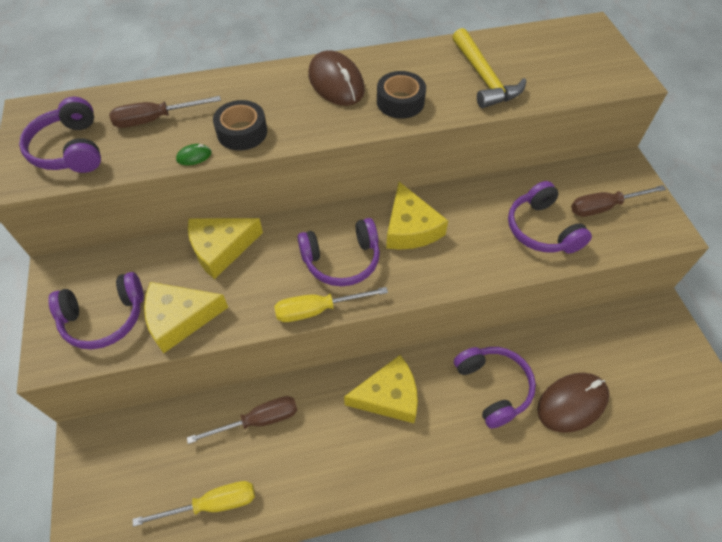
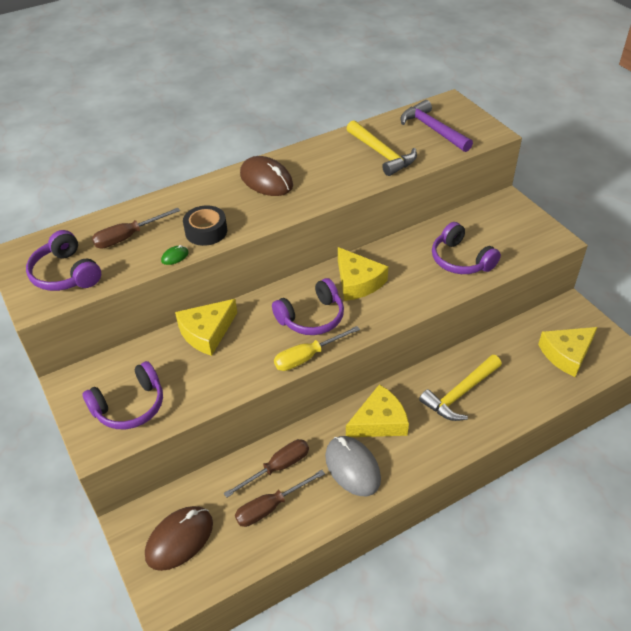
camera: 15 degrees left, 10 degrees down
(180, 318) = (195, 391): yellow cheese -> yellow cheese (566, 354)
(212, 504) = (264, 538): yellow screwdriver -> none
(338, 445) = (352, 467): none -> grey mouse
(400, 102) = (324, 184): black tape -> none
(493, 387) = (460, 393): purple headphones -> yellow hammer
(558, 59) = (433, 129): none -> purple hammer
(572, 403) = (525, 388): brown mouse -> brown mouse (179, 539)
(604, 207) = (502, 234): brown screwdriver -> brown screwdriver (270, 507)

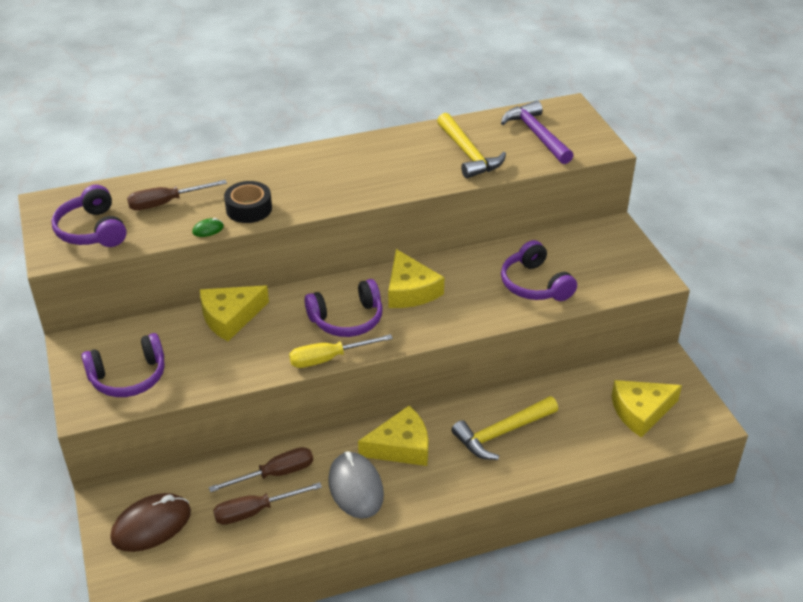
camera: 10 degrees right, 5 degrees down
(266, 180) = (331, 165): brown mouse -> none

